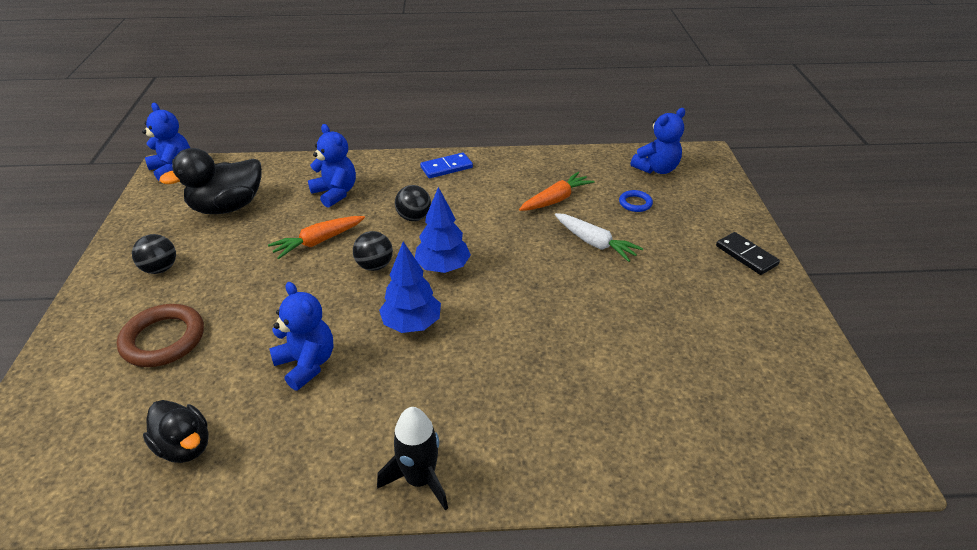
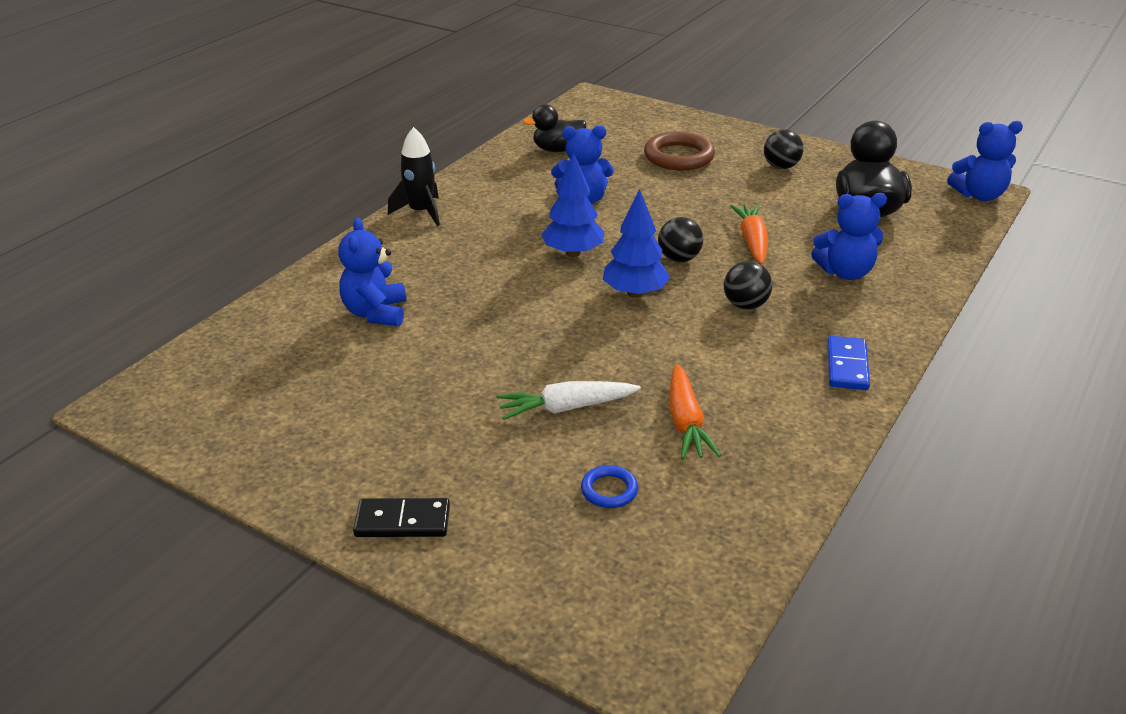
camera: 125 degrees right, 5 degrees down
(656, 169) = (675, 572): blue teddy bear -> blue teddy bear (376, 313)

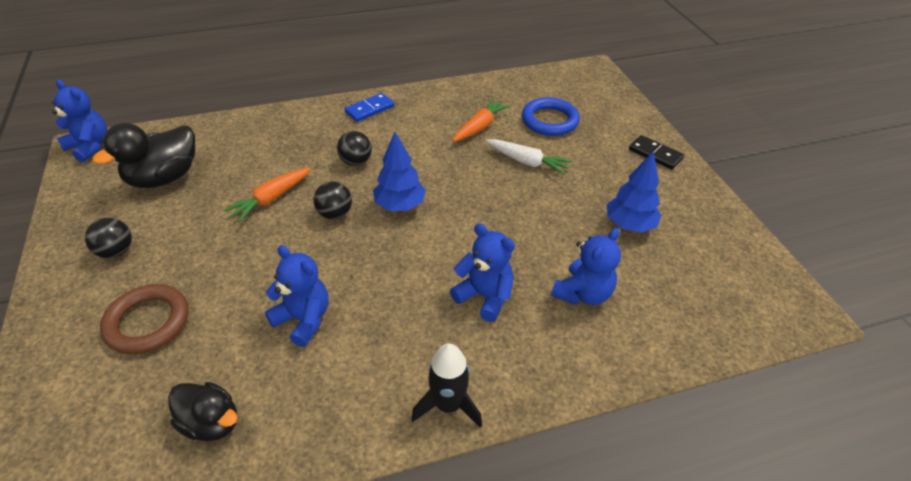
camera: 140 degrees left, 10 degrees up
(573, 253) = (390, 263): blue tree -> blue tree (629, 225)
(609, 490) = (549, 120): blue ring -> blue ring, size x1.93
(845, 272) = (270, 148): blue teddy bear -> blue teddy bear (484, 296)

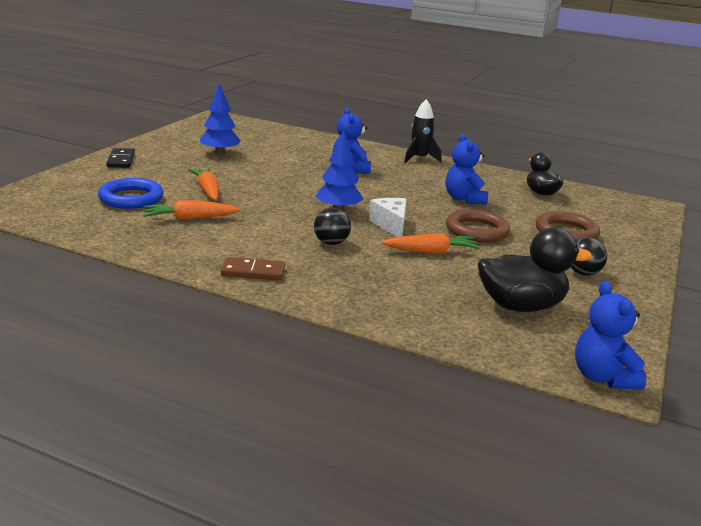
camera: 140 degrees left, 20 degrees down
(250, 258) = (477, 231): none -> brown ring
(335, 214) = (391, 225): black ball -> white cheese
(370, 109) = (253, 272): blue domino -> brown domino
(527, 162) = (207, 190): white carrot -> orange carrot
(583, 293) = (299, 152): blue teddy bear -> none

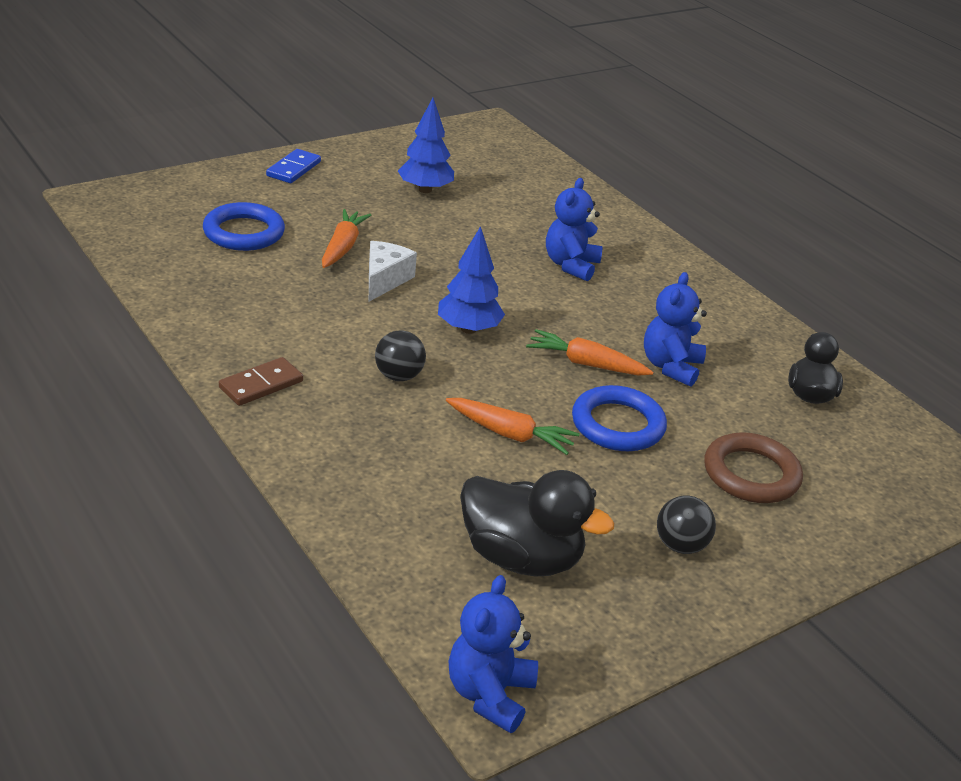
camera: 30 degrees right, 10 degrees up
(121, 160) = (293, 169): black domino -> blue domino
(190, 218) = (276, 283): orange carrot -> orange carrot (586, 364)
(253, 272) = (261, 384): brown domino -> brown domino turned 75 degrees counterclockwise
(391, 225) = (509, 375): white cheese -> white cheese (384, 280)
(419, 159) = (696, 276): black rocket -> none
(477, 231) = (617, 424): brown ring -> blue ring

